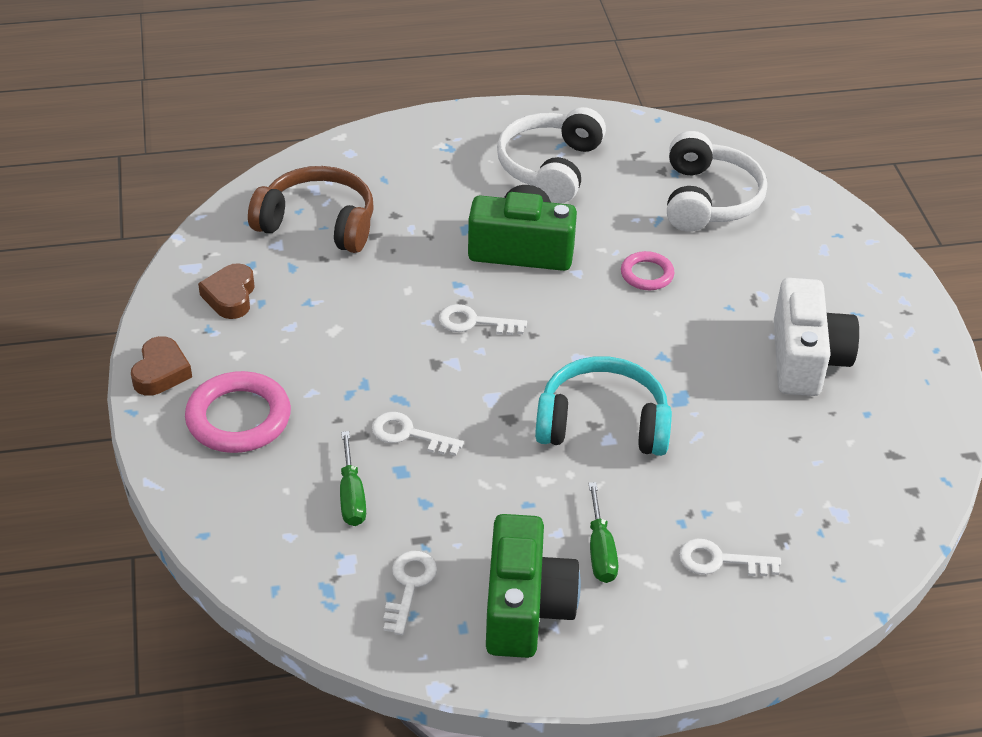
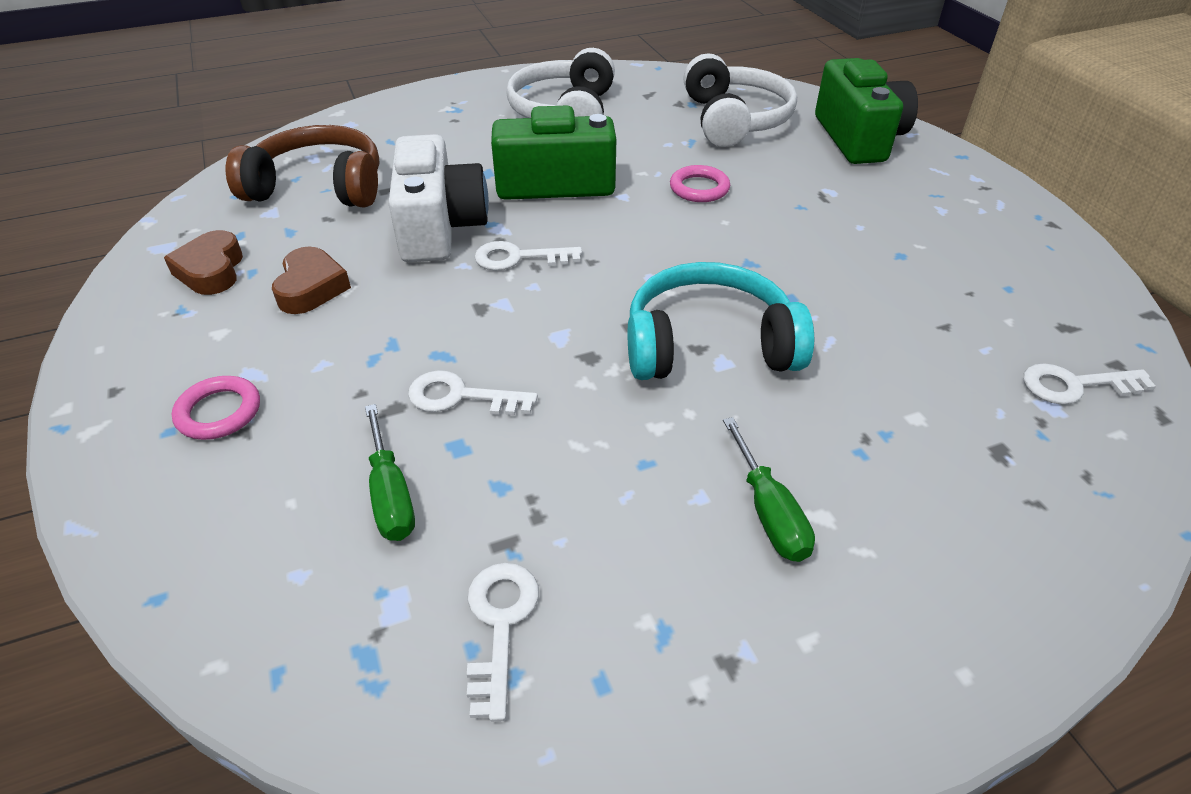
camera: 10 degrees left, 0 degrees up
(161, 372) = (110, 370): brown heart -> brown heart (311, 288)
(238, 418) = (219, 412): pink ring -> pink ring, size x0.57
(525, 607) = (690, 626): green camera -> green camera (858, 138)
(720, 561) = (937, 497): white key -> white key (1074, 385)
(806, 359) = (909, 243): white camera -> white camera (439, 227)

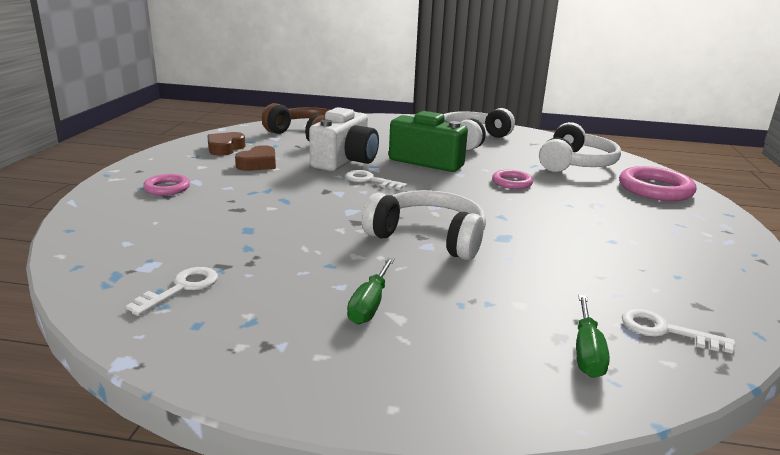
camera: 30 degrees right, 20 degrees down
(390, 495) = (197, 233): green screwdriver -> green screwdriver (587, 352)
(460, 397) = (273, 215): white key -> none
(708, 344) = (429, 237): turquoise headphones -> white headphones
(858, 138) = (655, 189): green camera -> pink ring

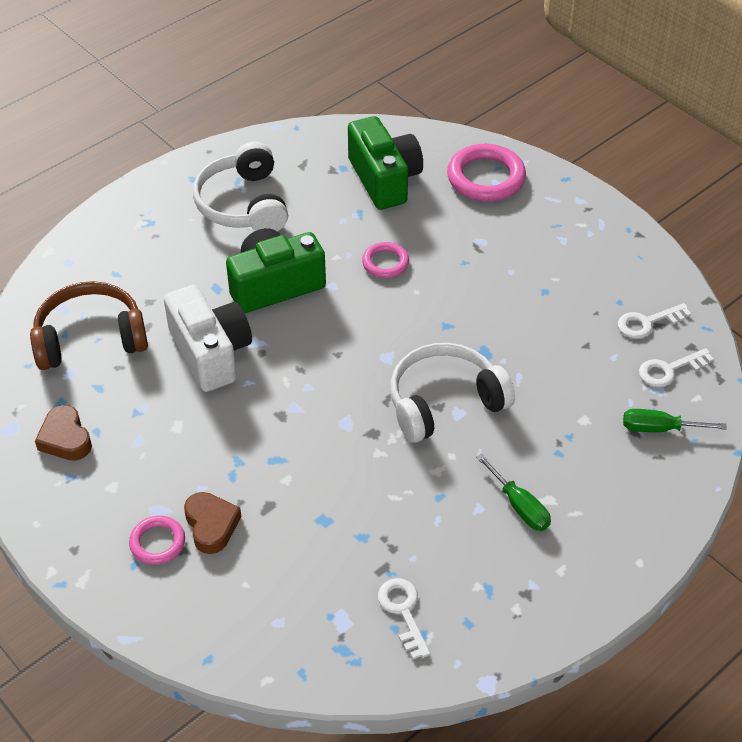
camera: 50 degrees left, 25 degrees up
(258, 164) = (151, 432): brown heart -> brown heart (211, 525)
(370, 180) = (284, 365): white key -> white key (647, 323)
(576, 163) = (384, 179): white headphones -> green camera
(587, 352) = (659, 428): green screwdriver -> green screwdriver turned 135 degrees clockwise

